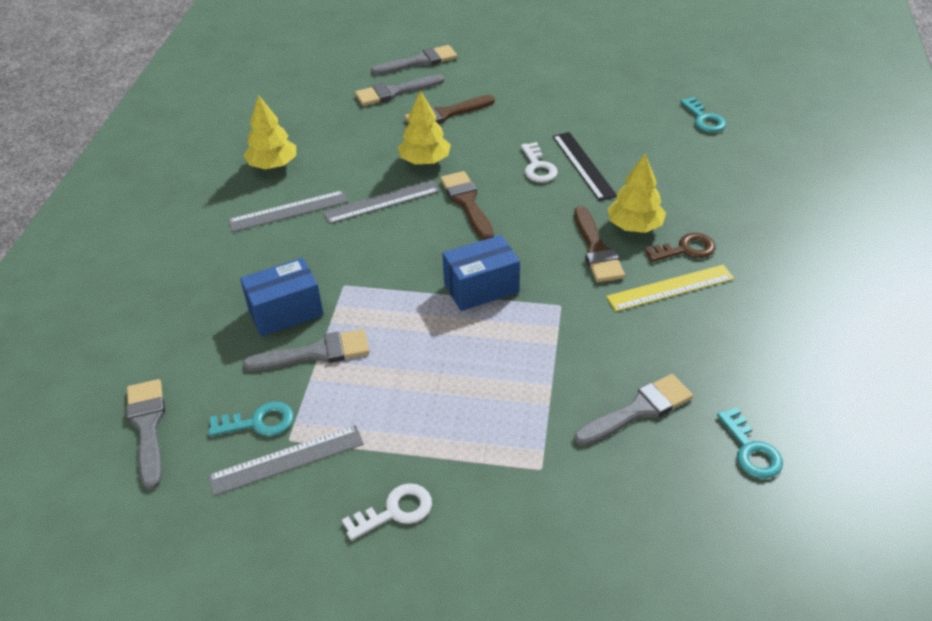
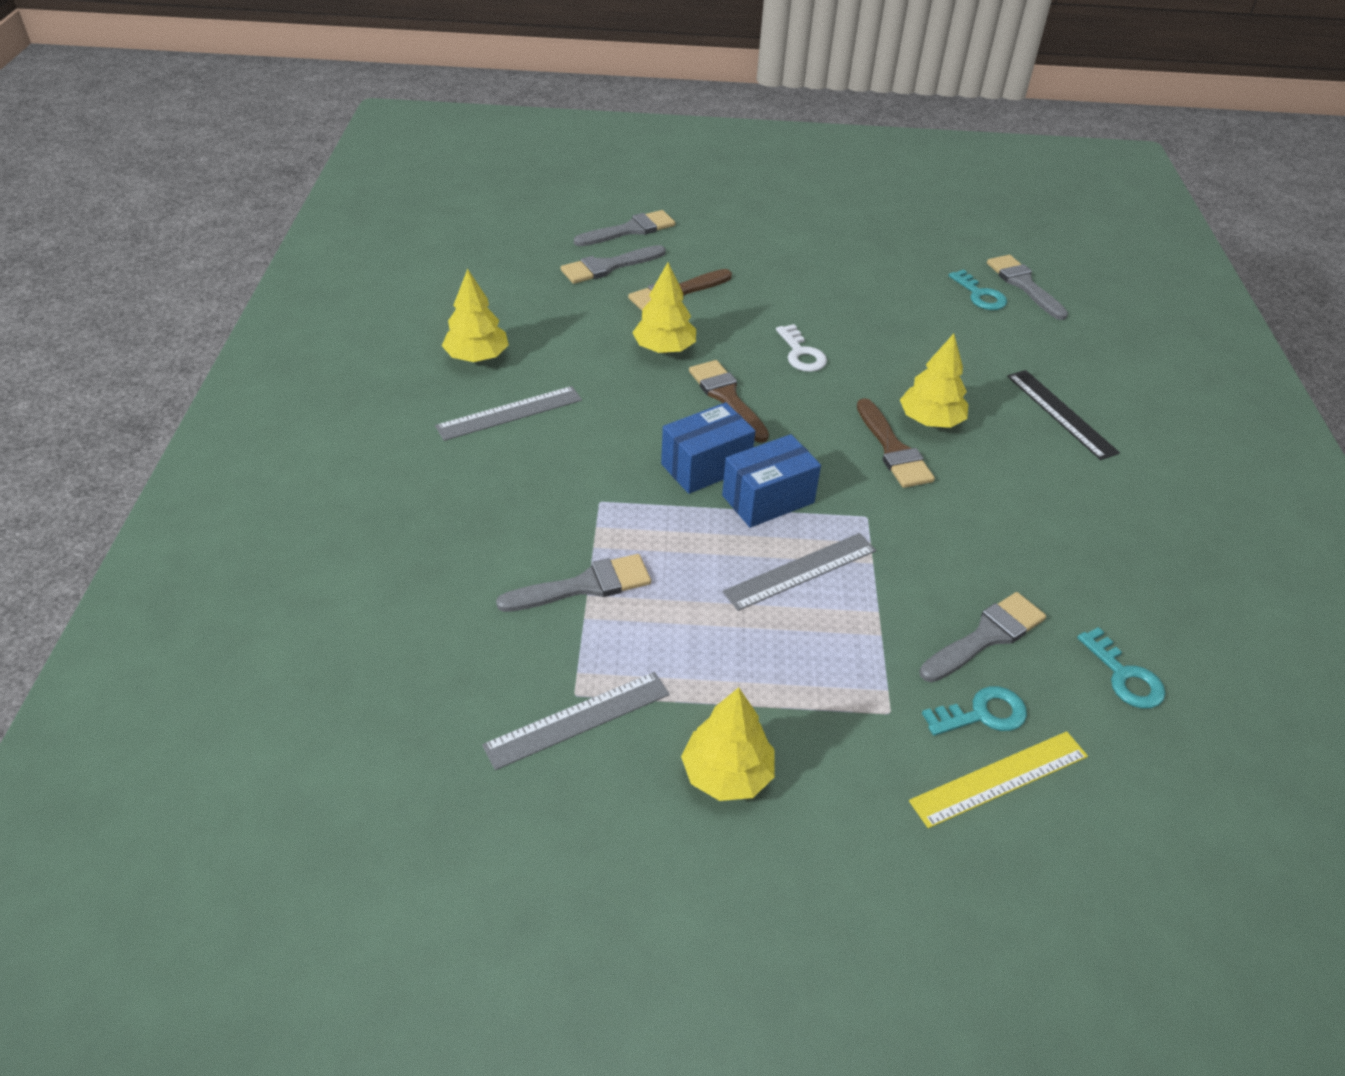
camera: 10 degrees left, 0 degrees up
(148, 427) = (390, 688): grey brush -> grey brush (1024, 285)
(258, 422) = (532, 675): turquoise key -> turquoise key (982, 714)
(285, 312) = (534, 537): blue box -> blue box (706, 466)
(381, 202) = (623, 399): grey ruler -> grey ruler (800, 571)
(395, 511) = (727, 774): white key -> yellow tree
(583, 165) = (854, 351): black ruler -> black ruler (1061, 413)
(670, 288) = (988, 491): yellow ruler -> yellow ruler (999, 778)
(685, 249) = (995, 446): brown key -> none

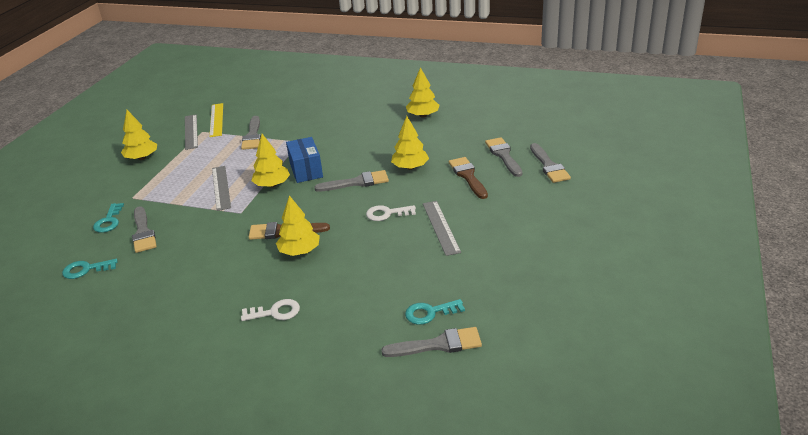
camera: 110 degrees right, 10 degrees down
(509, 413) = (374, 123): grey ruler -> grey ruler (441, 227)
(727, 398) = (357, 182): brown brush -> grey brush
(768, 499) = (272, 185): blue box -> yellow tree
(999, 778) = (79, 218): yellow ruler -> yellow ruler (216, 120)
(1061, 413) = (275, 312): black ruler -> white key

